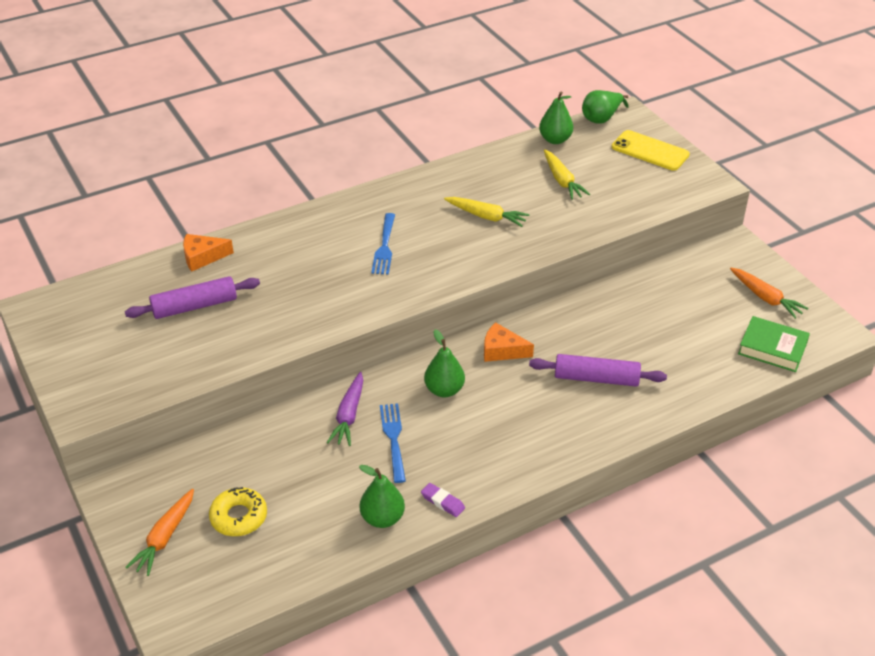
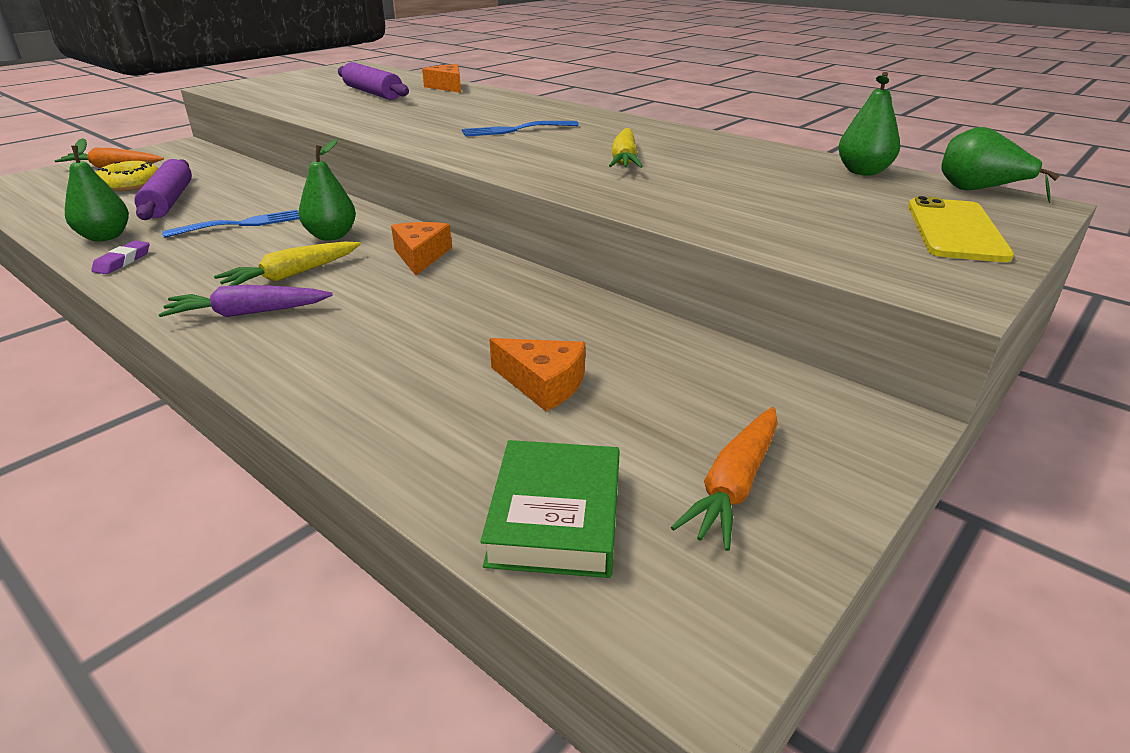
camera: 70 degrees right, 10 degrees down
(349, 415) = (280, 201): purple carrot -> purple carrot (248, 313)
(562, 180) = (766, 185): yellow carrot -> yellow carrot (292, 275)
(596, 378) = (382, 325): purple rolling pin -> purple rolling pin (169, 201)
(677, 331) = (543, 383): none -> orange cheese

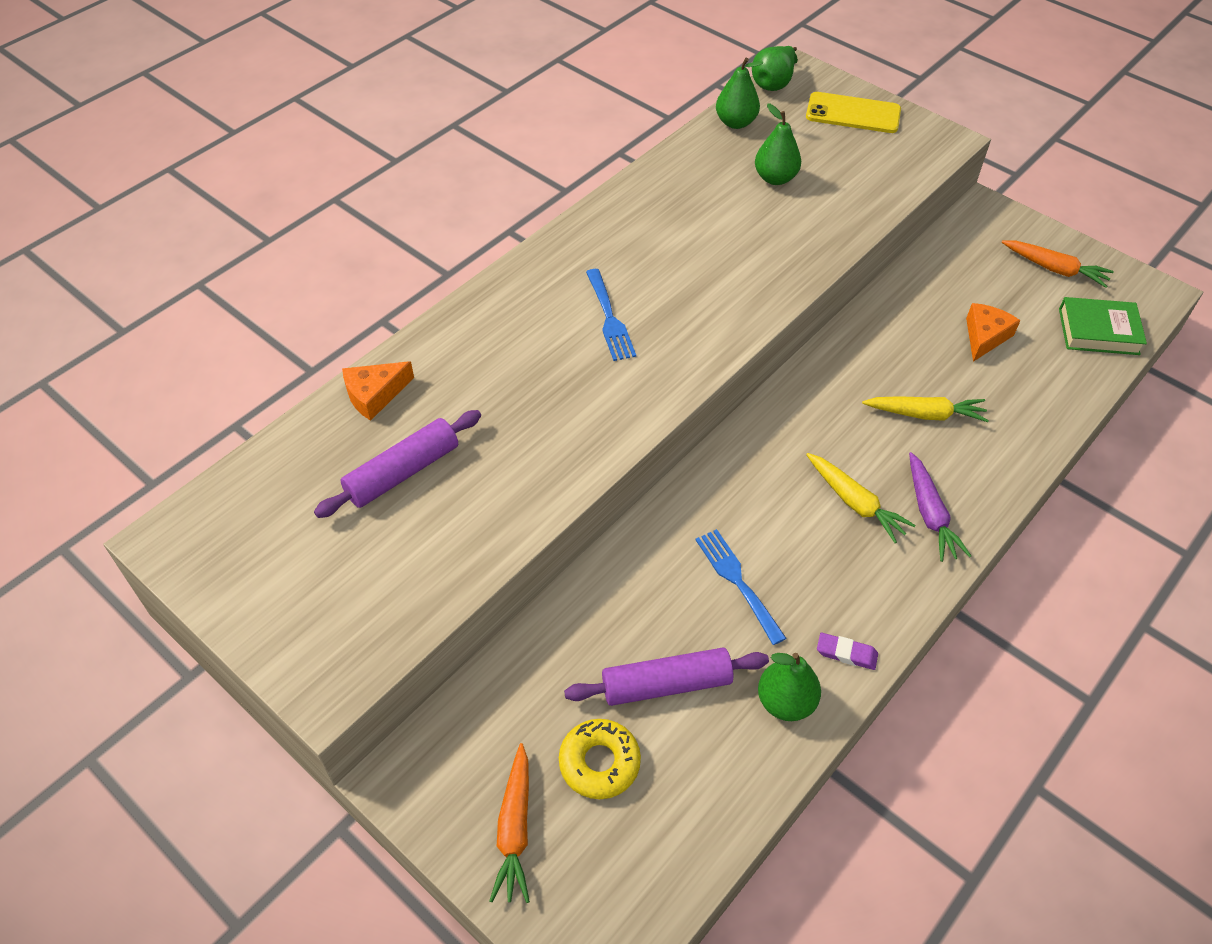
camera: 90 degrees left, 20 degrees up
(331, 236) = (762, 493): green pear -> green pear (775, 178)
(421, 256) = (801, 418): orange cheese -> none
(624, 159) = (712, 245): yellow carrot -> yellow carrot (925, 414)

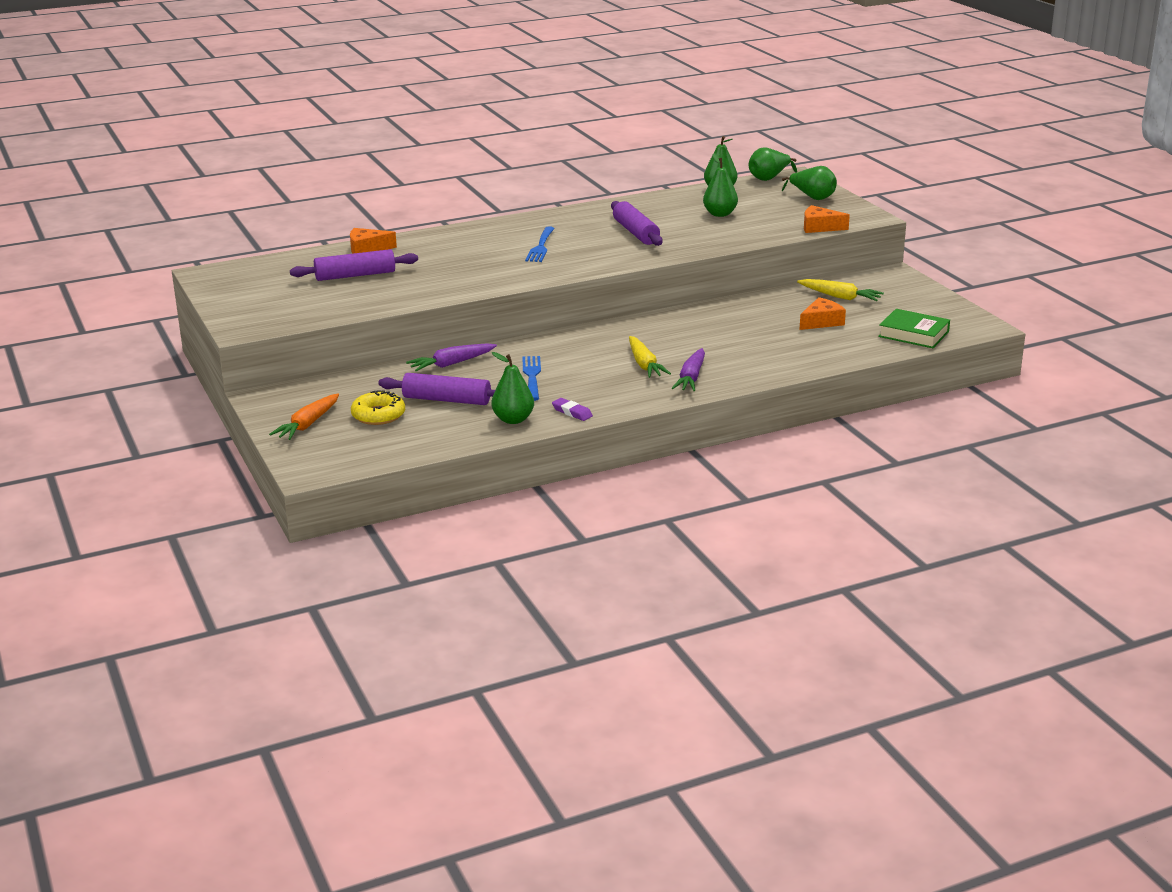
camera: 25 degrees right, 25 degrees down
(613, 588) = (451, 364): none -> purple carrot
(705, 249) = (635, 232): none -> purple rolling pin
(853, 113) = (812, 197): yellow phone -> green pear
(909, 177) = (819, 227): none -> orange cheese
(925, 414) = (736, 343): yellow carrot -> yellow carrot (840, 297)
(1054, 269) = (914, 305): orange carrot -> none

